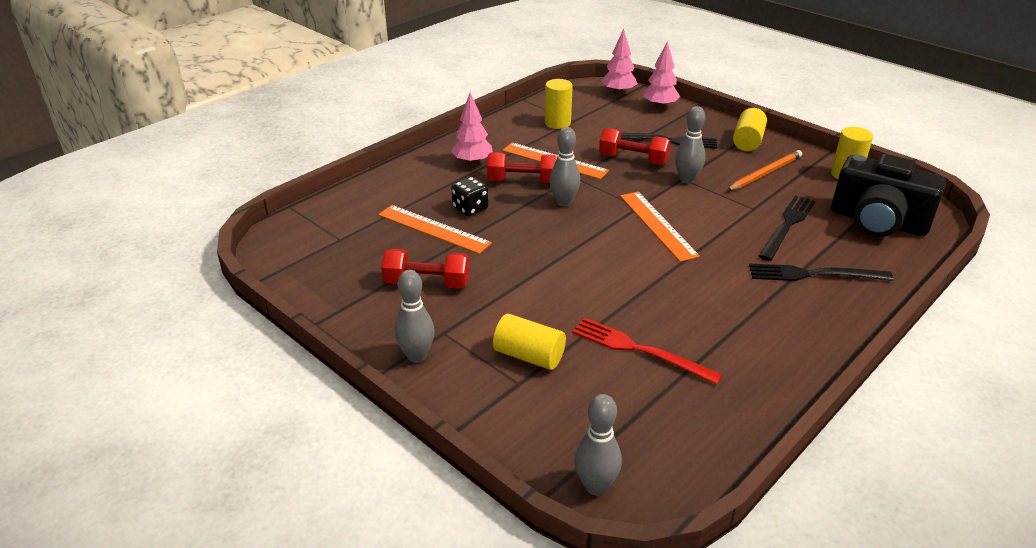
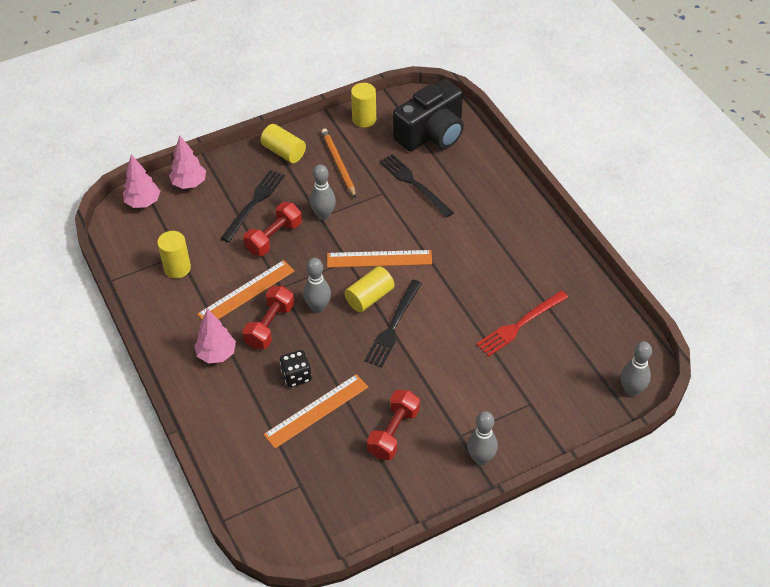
camera: 70 degrees left, 15 degrees up
(529, 356) = (504, 389): yellow cylinder -> yellow cylinder (369, 297)
(814, 274) = (476, 197): black fork -> black fork (393, 326)

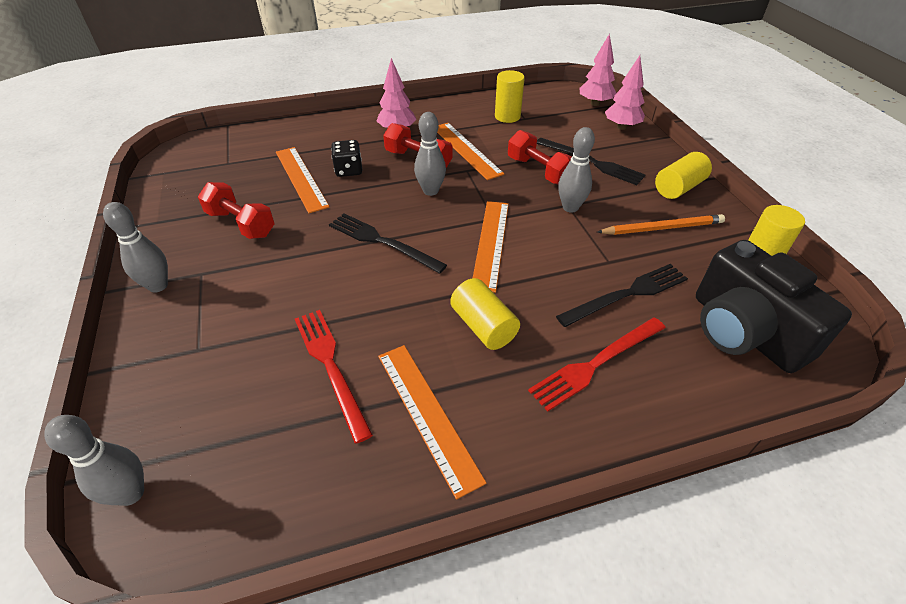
camera: 100 degrees right, 5 degrees down
(369, 297) = (432, 228): yellow cylinder -> yellow cylinder (483, 326)
(477, 198) = (596, 363): none -> red fork
(538, 270) = (427, 414): none -> orange ruler

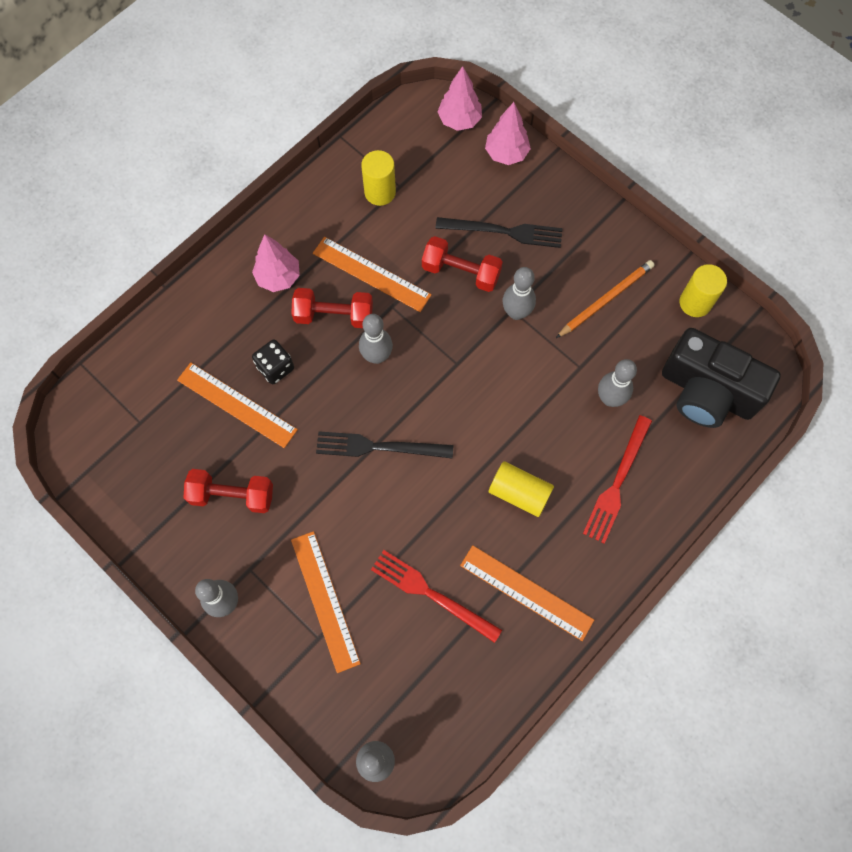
camera: 30 degrees left, 25 degrees up
(491, 243) = (473, 398): orange ruler -> orange ruler (325, 600)
(627, 294) = (610, 398): black fork -> grey bowling pin
(678, 188) = (598, 232): yellow cylinder -> none

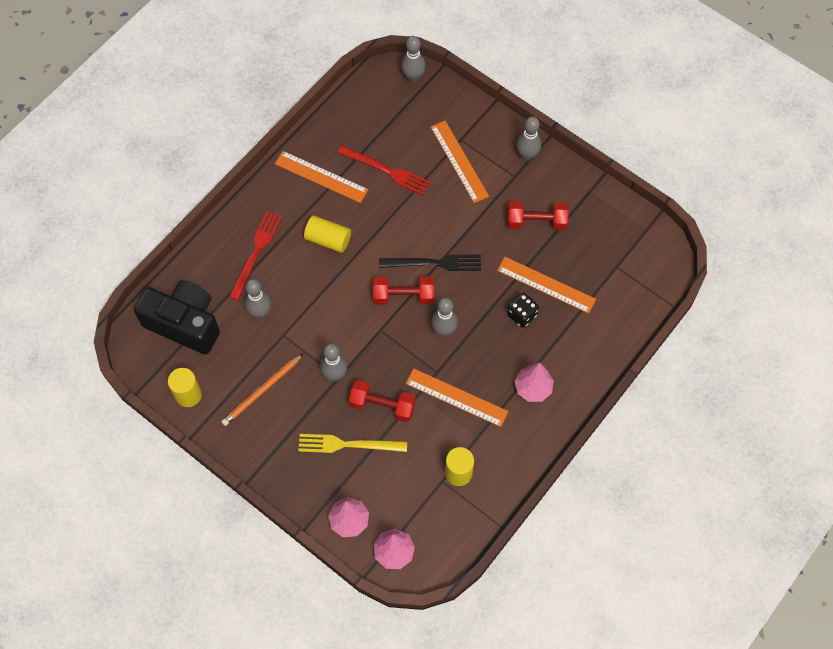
camera: 175 degrees right, 5 degrees down
(334, 315) = (482, 360): red dumbbell -> red dumbbell (403, 296)
(504, 232) = (348, 444): black fork -> yellow fork

